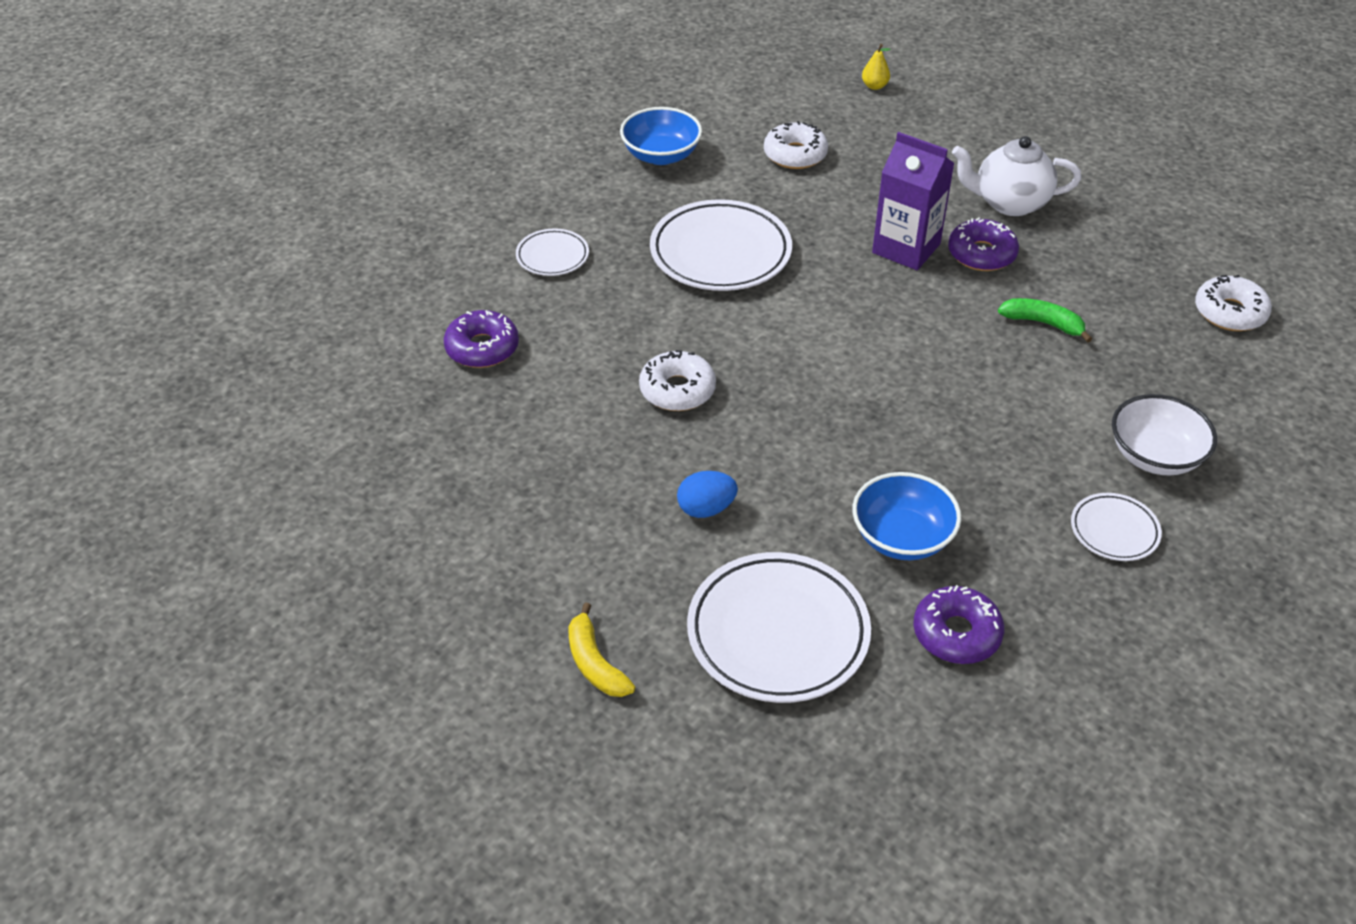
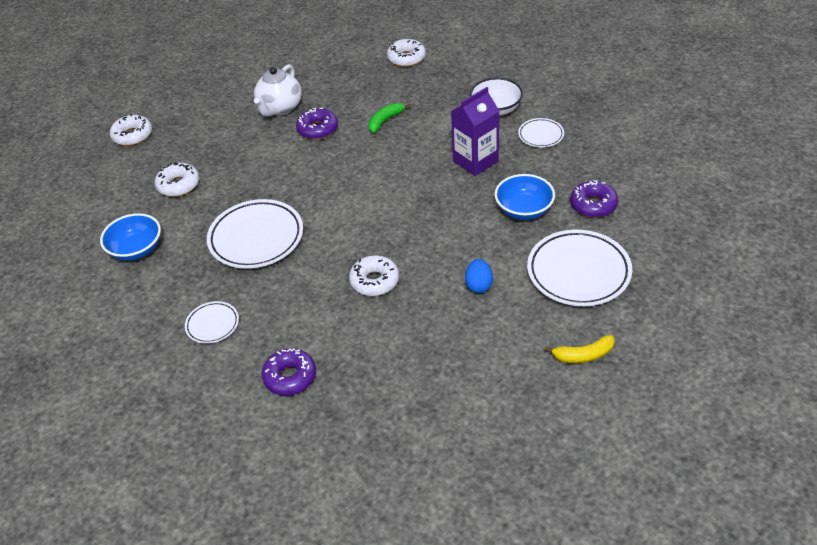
camera: 70 degrees left, 0 degrees up
(874, 86) = (132, 135): yellow pear -> white donut
(906, 248) = (297, 157): purple carton -> purple carton (475, 161)

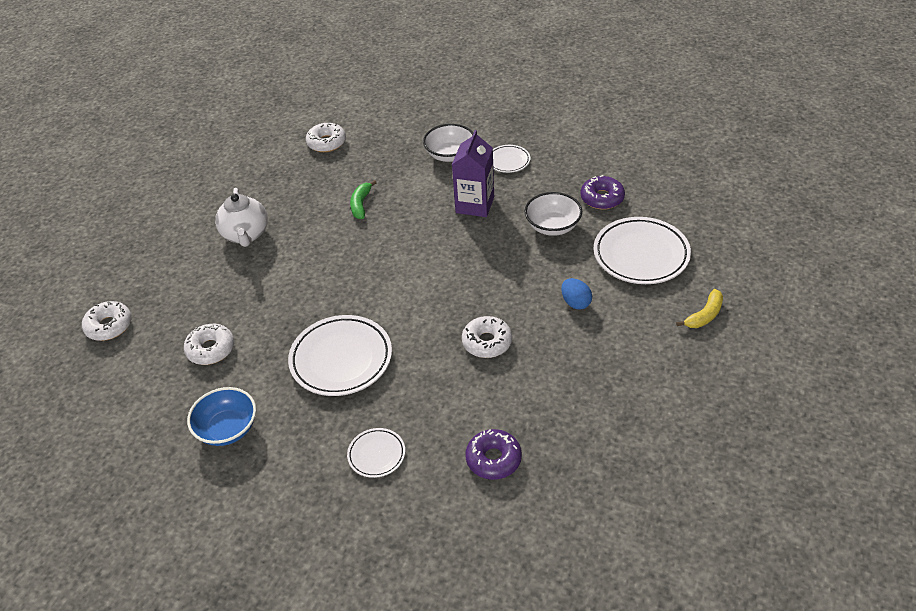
camera: 35 degrees left, 0 degrees up
(318, 129) = (303, 238): purple donut -> none
(524, 210) = (552, 226): blue bowl -> white bowl

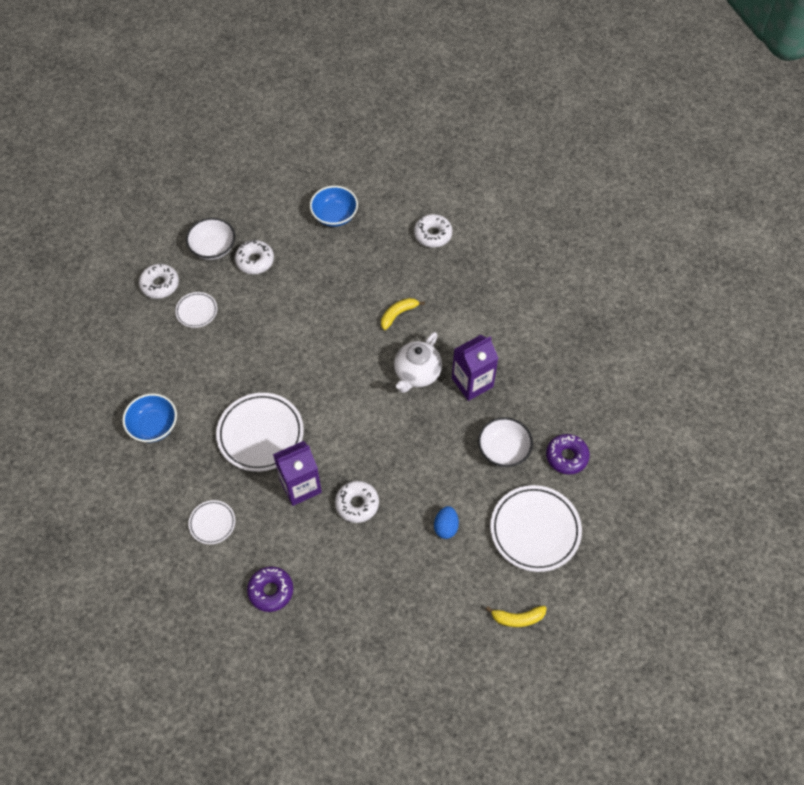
camera: 40 degrees right, 15 degrees up
(211, 349) = (197, 356): white donut -> white donut (255, 261)
(226, 181) = (334, 215): none -> blue bowl
(246, 235) = (301, 277): white teapot -> white teapot (417, 374)
(361, 204) = (398, 314): green banana -> yellow banana
(423, 367) = (300, 486): none -> purple carton
(450, 155) = (505, 320): white bowl -> white bowl (213, 248)
(508, 161) = (539, 362): white plate -> white plate (196, 311)

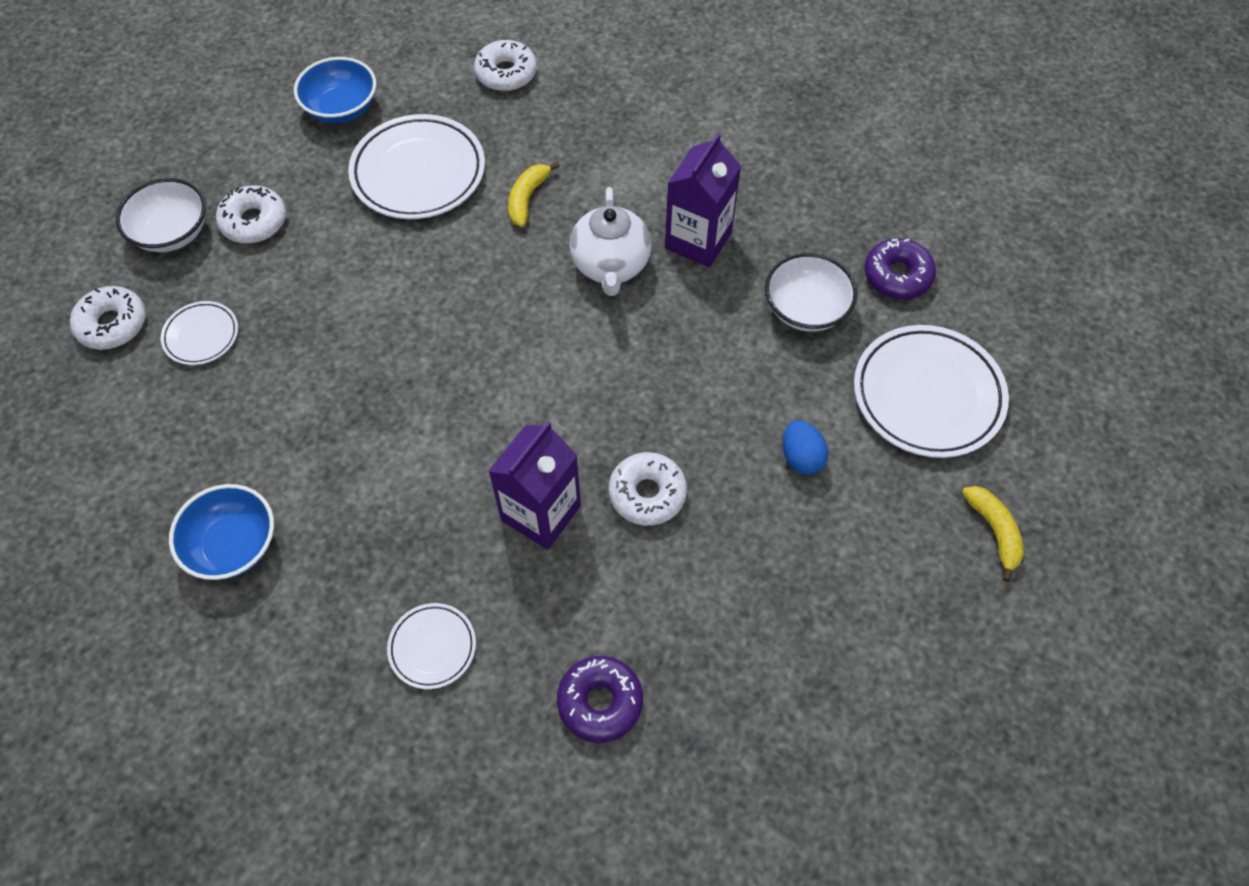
camera: 30 degrees left, 0 degrees up
(260, 434) = (425, 468): white plate -> white plate (418, 173)
(517, 618) = (994, 531): yellow banana -> yellow banana turned 75 degrees counterclockwise

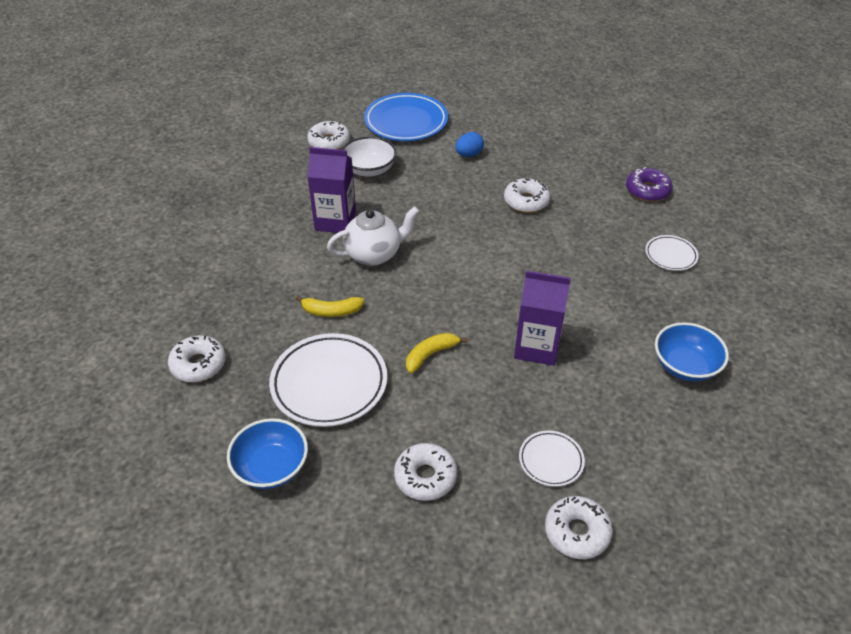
camera: 110 degrees left, 15 degrees down
(172, 233) = (464, 536): white bowl -> none
(541, 513) = (565, 237): purple carton -> purple carton (537, 347)
(897, 275) = (329, 142): purple donut -> white donut
(927, 395) = (406, 122): white plate -> blue plate
(994, 531) = (472, 95): yellow banana -> yellow banana (431, 355)

